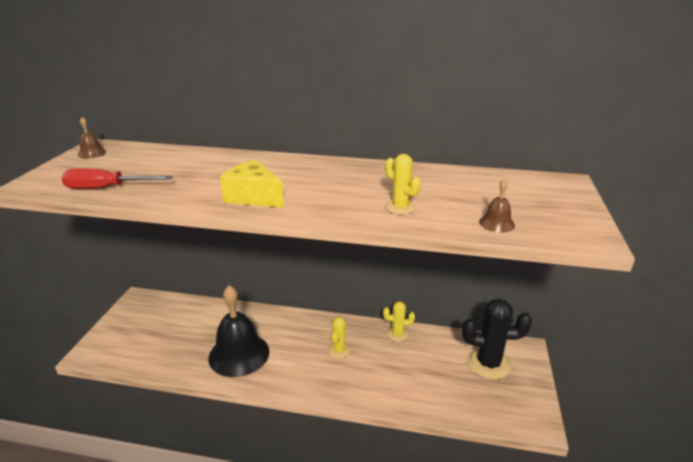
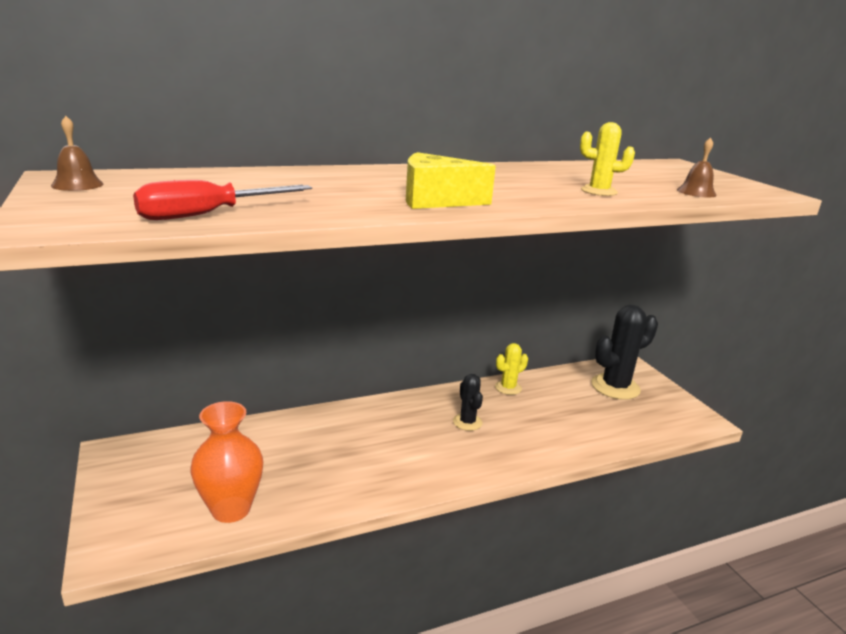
camera: 35 degrees left, 5 degrees down
(155, 354) = (231, 509): none -> orange vase
(239, 354) = (354, 466): black bell -> none
(339, 350) = (467, 422): yellow cactus -> black cactus

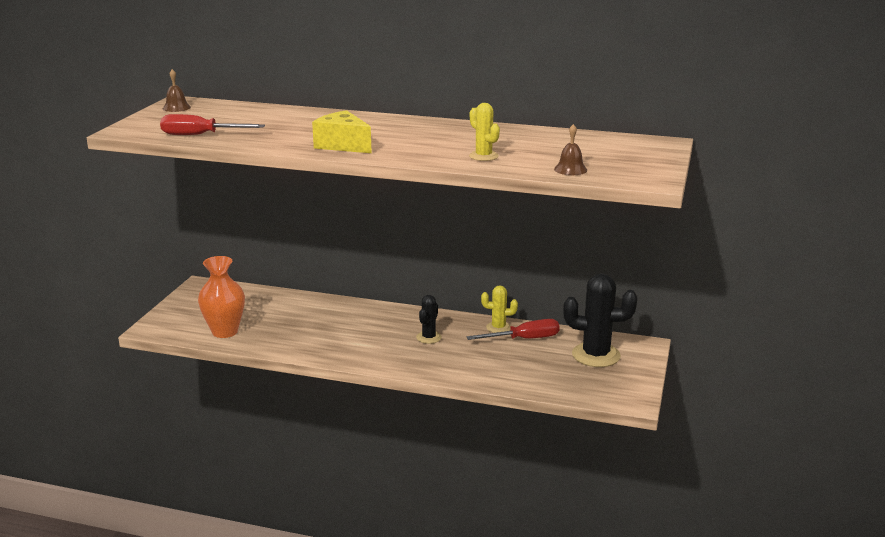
camera: 40 degrees right, 0 degrees up
(544, 392) = (524, 339): none -> red screwdriver

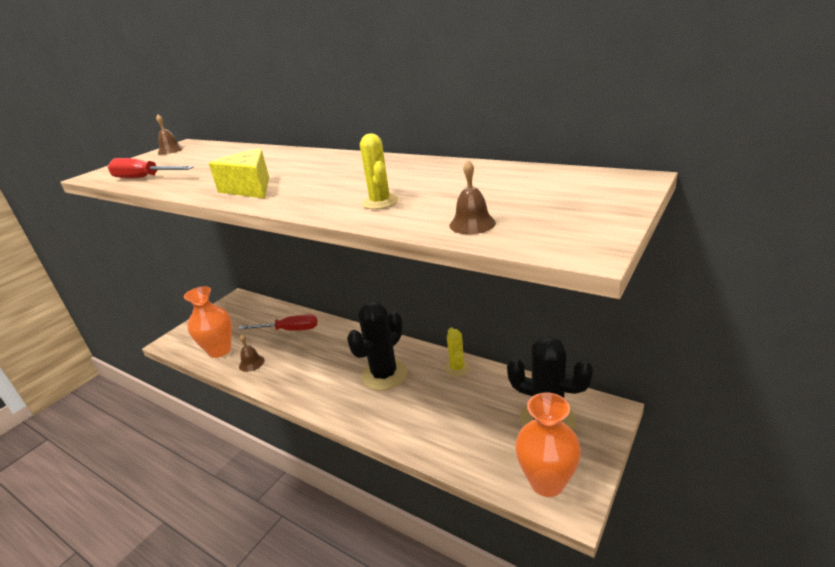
camera: 20 degrees right, 5 degrees up
(274, 339) = (251, 363): none -> brown bell
(429, 337) = (384, 375): black cactus -> black cactus, size x1.83
(498, 327) = (457, 368): yellow cactus -> yellow cactus turned 60 degrees clockwise
(524, 339) = (477, 387): red screwdriver -> red screwdriver (289, 330)
(610, 390) = (547, 482): none -> orange vase

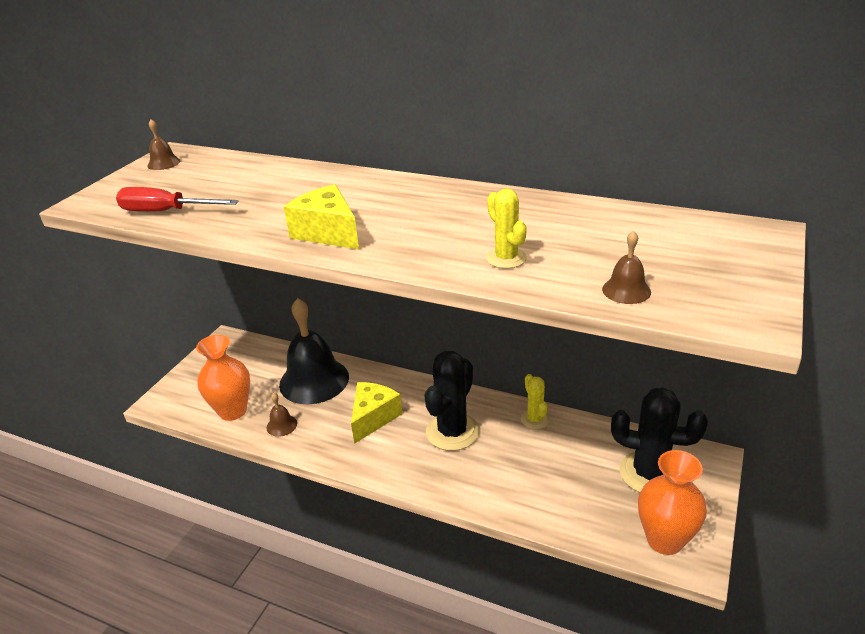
camera: 10 degrees left, 5 degrees up
(289, 330) = (314, 380): red screwdriver -> black bell
(324, 361) = (373, 418): none -> yellow cheese

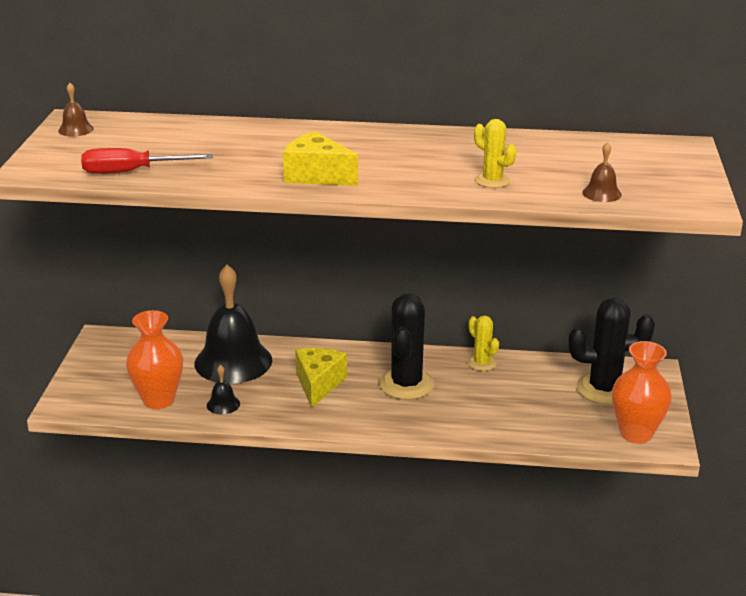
camera: 20 degrees left, 5 degrees down
(281, 425) = (223, 404): brown bell -> black bell

